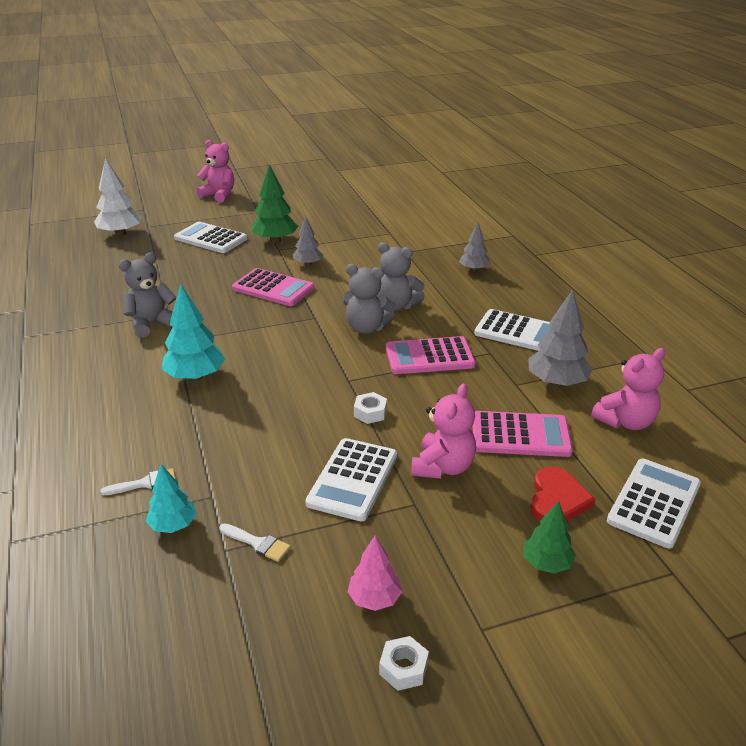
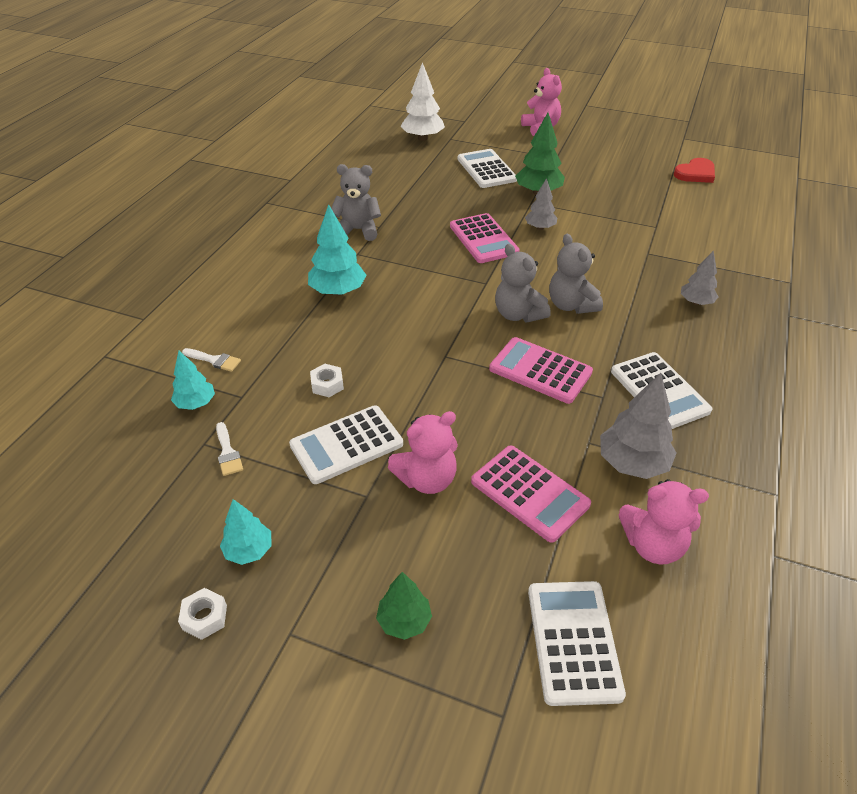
camera: 40 degrees right, 10 degrees up
(370, 412) = (427, 395): white nut -> white nut (327, 385)
(374, 598) = (249, 550): pink tree -> turquoise tree
(557, 499) = (486, 573): red heart -> red heart (695, 173)
(654, 503) = (573, 641): white calculator -> white calculator turned 75 degrees counterclockwise

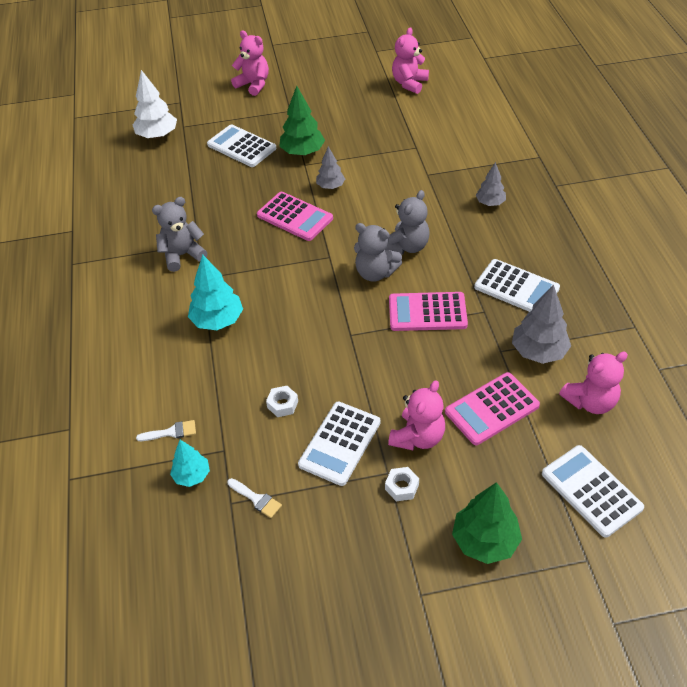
camera: 30 degrees left, 5 degrees up
(204, 617) = (354, 621): white nut -> white nut (401, 487)
(249, 550) = (341, 559): turquoise tree -> none
(404, 621) = (484, 541): green tree -> green tree, size x1.62
(529, 493) = (492, 409): pink calculator -> pink calculator turned 135 degrees clockwise
(571, 305) = (407, 246): grey teddy bear -> grey teddy bear turned 90 degrees counterclockwise
(695, 173) = (409, 83): red heart -> pink teddy bear

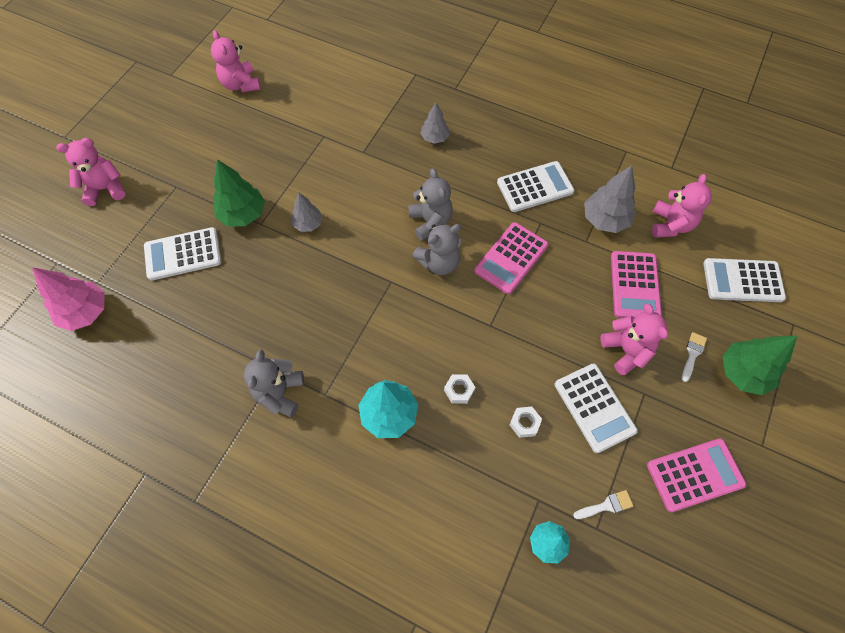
camera: 55 degrees left, 15 degrees up
(157, 135) = (86, 312): white tree -> pink tree
(171, 432) = (488, 532): white brush -> white brush (692, 354)
(295, 217) = (319, 274): pink calculator -> pink calculator (695, 475)
(401, 487) = (664, 393): white nut -> white nut (459, 390)

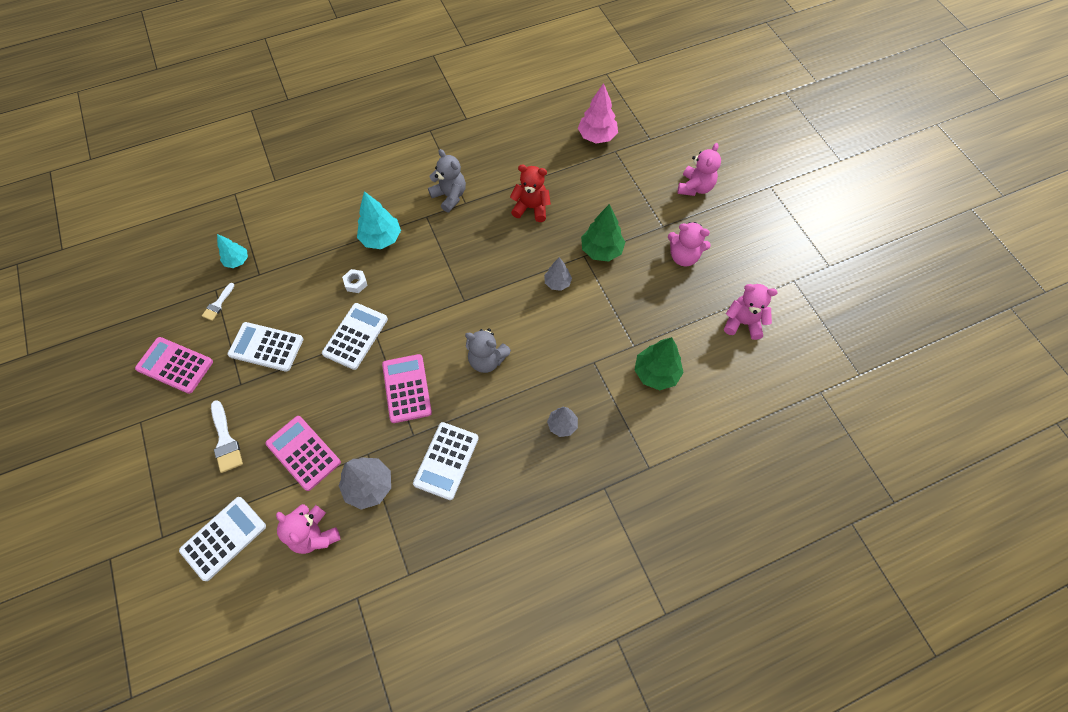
camera: 130 degrees right, 0 degrees up
(183, 254) = (597, 201): white calculator -> white calculator (355, 336)
(236, 304) = (531, 208): none -> red teddy bear
(439, 262) = (449, 339): grey teddy bear -> none
(524, 423) = (301, 301): white nut -> none
(626, 350) = (273, 400): pink teddy bear -> pink teddy bear (683, 256)
(692, 354) = (225, 440): white brush -> white brush, size x1.59
(695, 475) = (175, 365): pink calculator -> pink calculator turned 90 degrees clockwise
(743, 373) = (180, 460): green tree -> green tree (656, 373)

